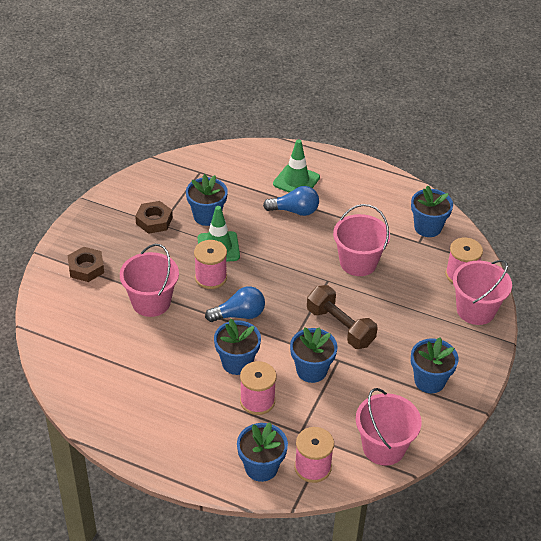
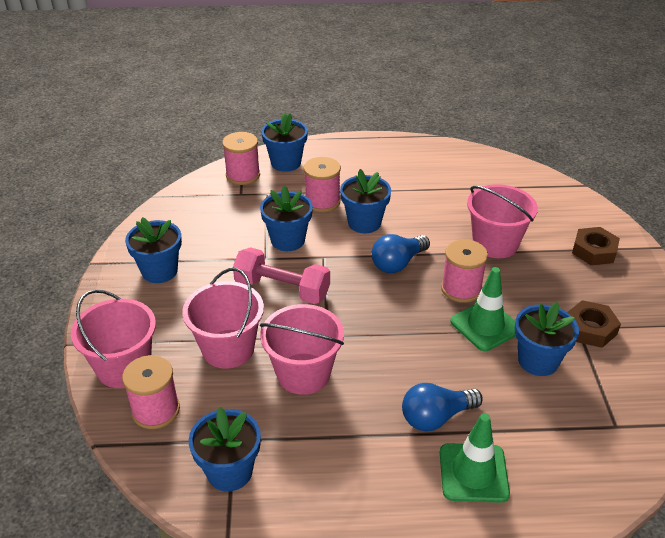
camera: 155 degrees right, 5 degrees down
(340, 327) = (282, 289): brown dumbbell -> pink dumbbell
(384, 447) = (186, 206): pink bucket -> pink bucket (228, 349)

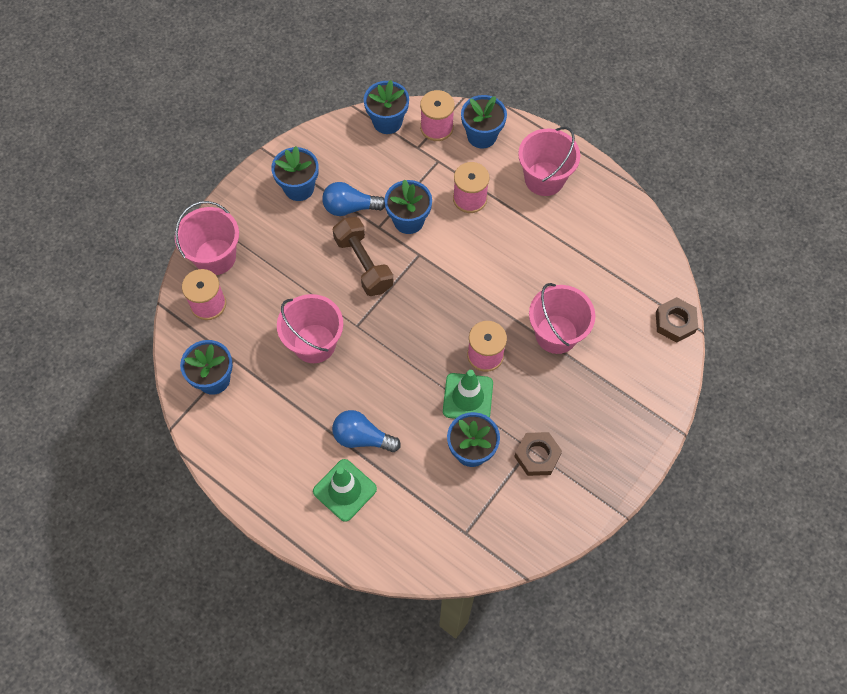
camera: 40 degrees right, 25 degrees up
(228, 349) = (286, 289): pink bucket -> pink bucket (544, 179)
(282, 289) = (363, 264): pink dumbbell -> brown dumbbell
(364, 223) = (480, 243): blue flower pot -> blue flower pot (387, 122)
(398, 263) = (464, 299): blue light bulb -> blue light bulb (350, 207)
(594, 251) = (625, 397): brown nut -> brown nut (675, 322)

